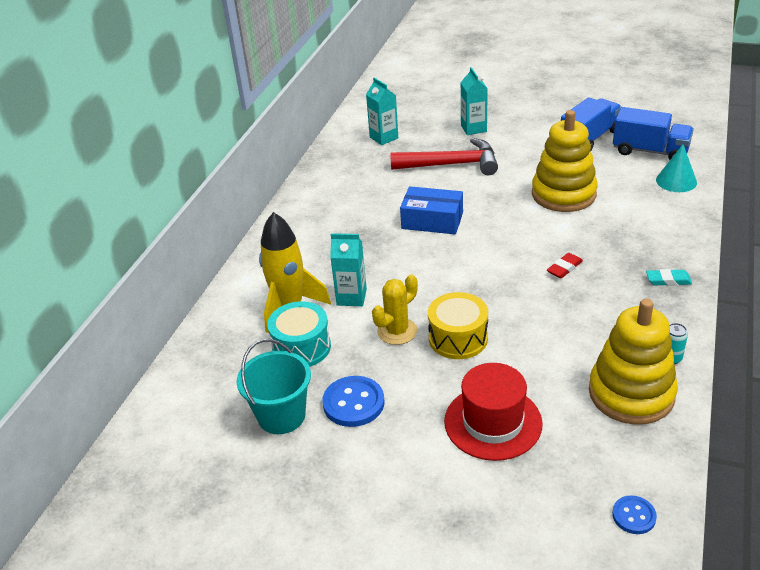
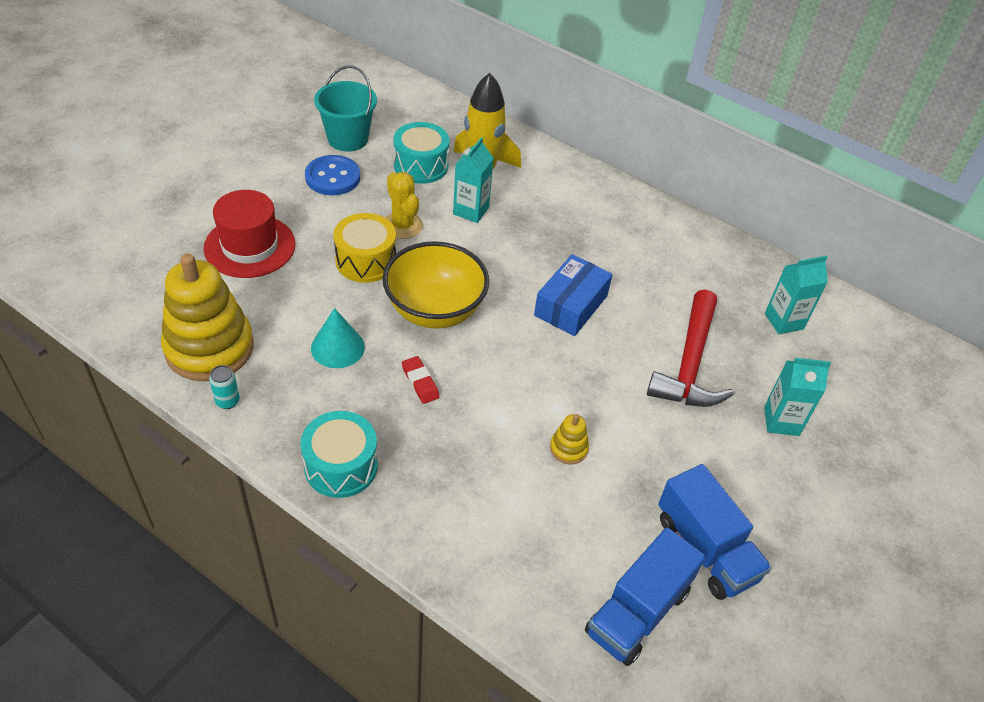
camera: 100 degrees right, 10 degrees up
(487, 282) = (435, 310): none -> yellow bowl
(563, 194) = (568, 448): yellow stacking toy -> yellow stacking toy, size x0.42
(634, 516) = (94, 288): blue button -> none
(668, 280) = (341, 466): turquoise eraser -> turquoise drum
(676, 181) = (541, 599): turquoise cone -> turquoise cone (337, 347)

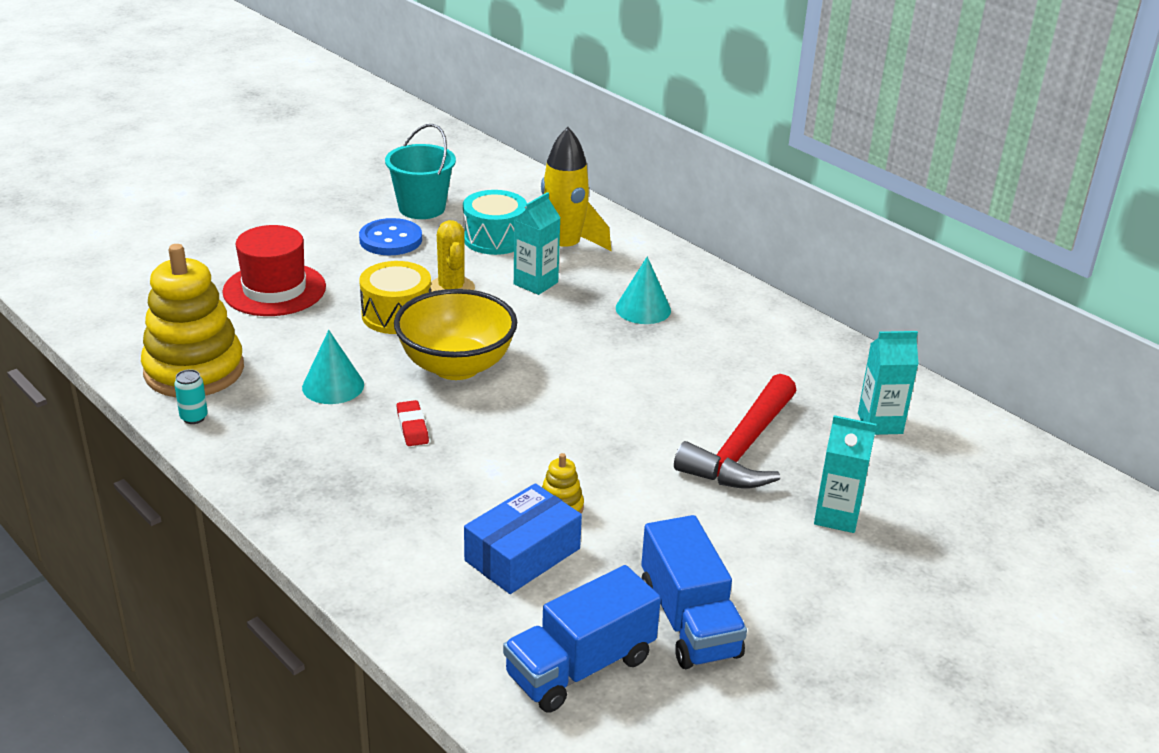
camera: 15 degrees right, 15 degrees down
(341, 466) = (292, 488): turquoise drum -> none
(566, 227) = (643, 309): none -> turquoise cone
(571, 305) = (618, 379): blue box -> blue box (522, 554)

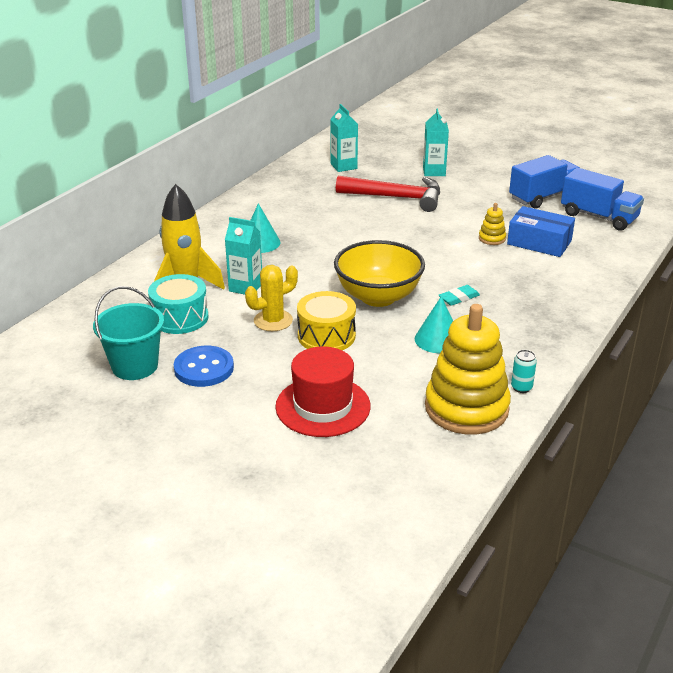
camera: 105 degrees left, 0 degrees up
(412, 427) = (459, 298): red eraser -> turquoise eraser

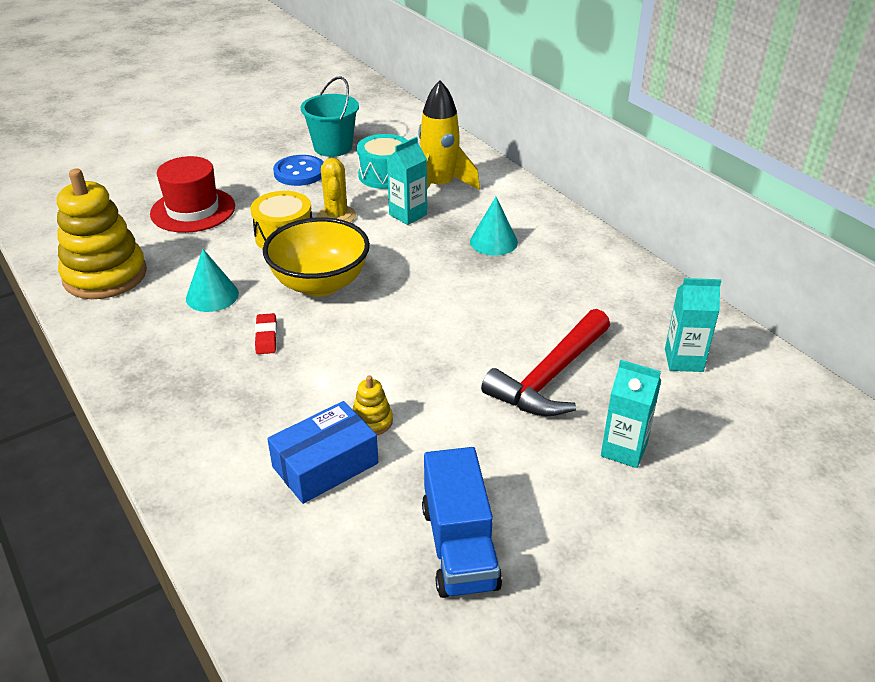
camera: 115 degrees right, 5 degrees up
(459, 298) = (266, 337): turquoise eraser -> red eraser
(521, 387) = (90, 317): turquoise can -> none
(598, 217) = (345, 585): blue truck -> none

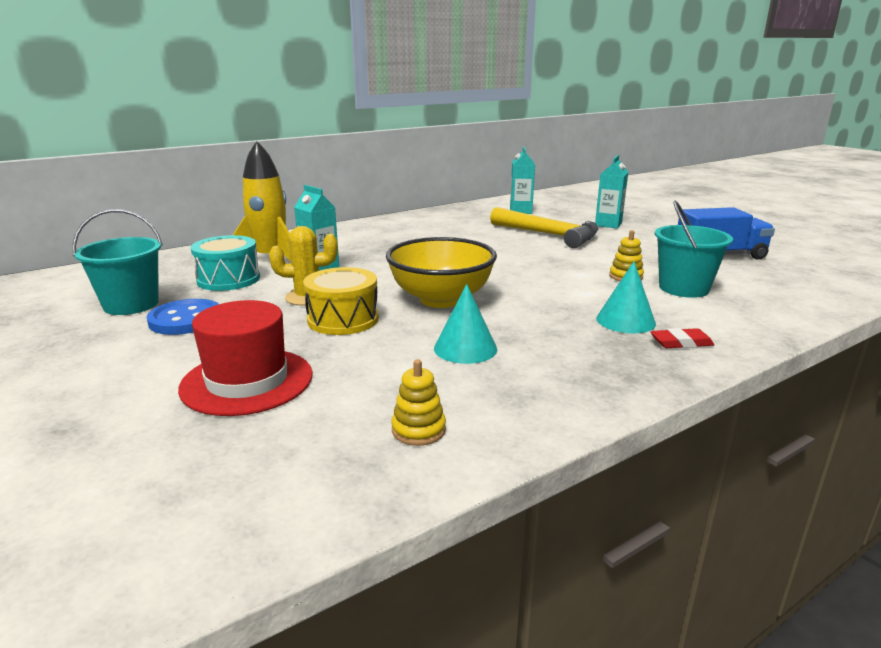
camera: 90 degrees left, 15 degrees down
(105, 276) = (418, 430): yellow stacking toy -> yellow stacking toy, size x0.42
(266, 337) = (533, 317): red eraser -> red eraser (681, 343)
(325, 465) = (683, 288): blue box -> turquoise bucket
(493, 242) = (378, 244): turquoise cone -> turquoise cone (625, 321)
(550, 376) = (549, 235): red hammer -> yellow hammer

